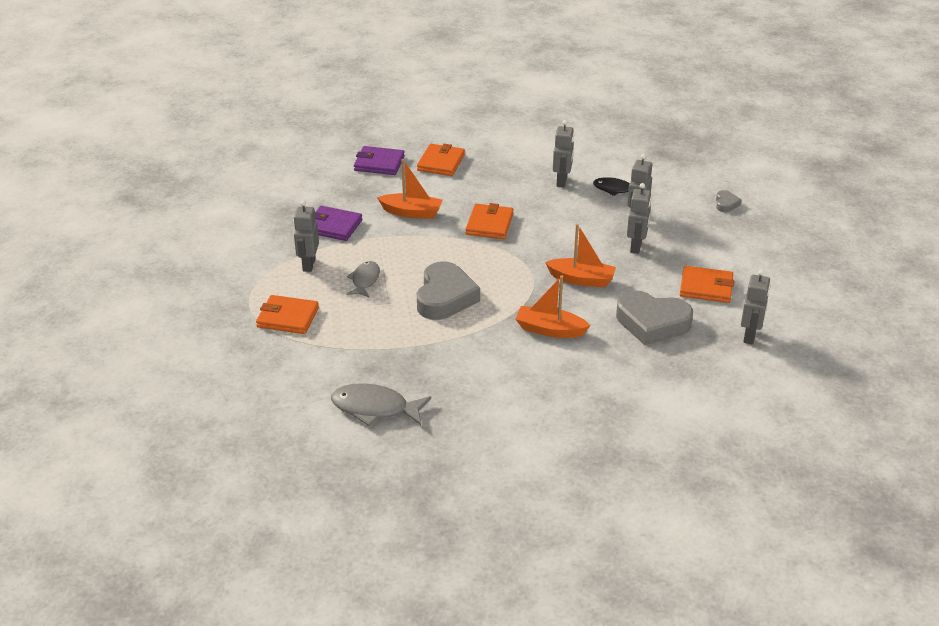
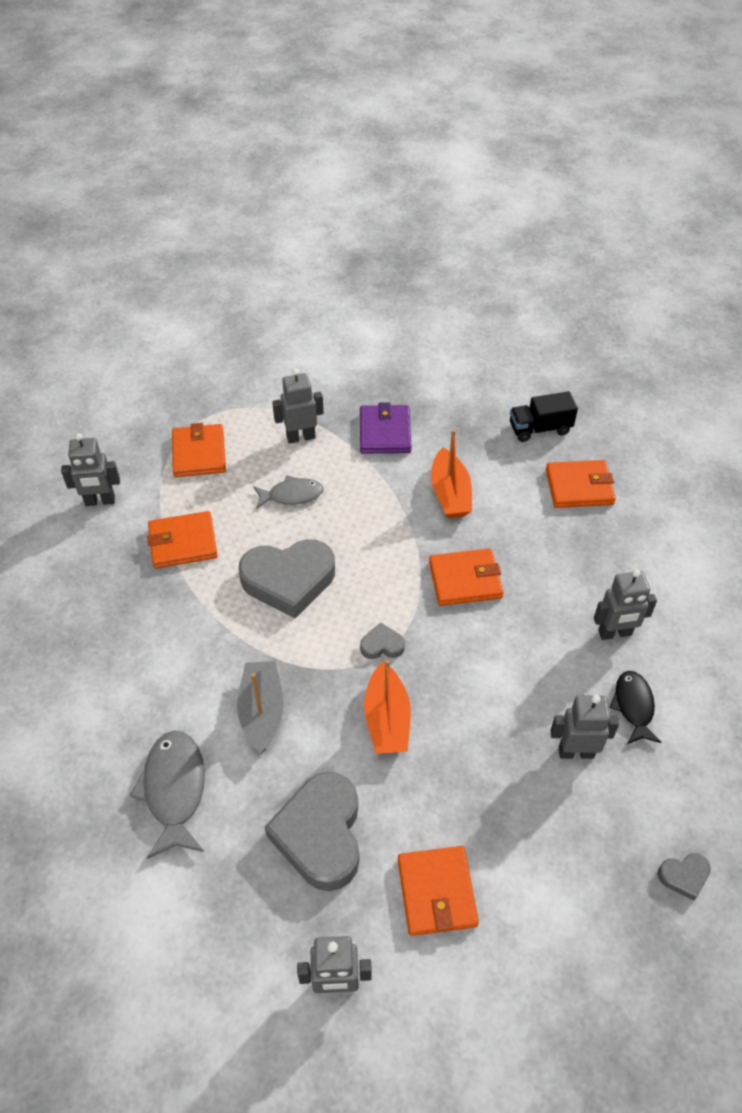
camera: 70 degrees right, 15 degrees up
(375, 408) = (65, 579): grey fish -> grey fish (174, 790)
(376, 341) = (183, 542): none -> orange wallet
(379, 163) = (540, 428): purple wallet -> black truck
(523, 269) = (382, 645): none -> grey heart
(550, 330) = (262, 711): orange boat -> grey boat
(636, 247) = (497, 770): grey robot -> grey robot (100, 501)

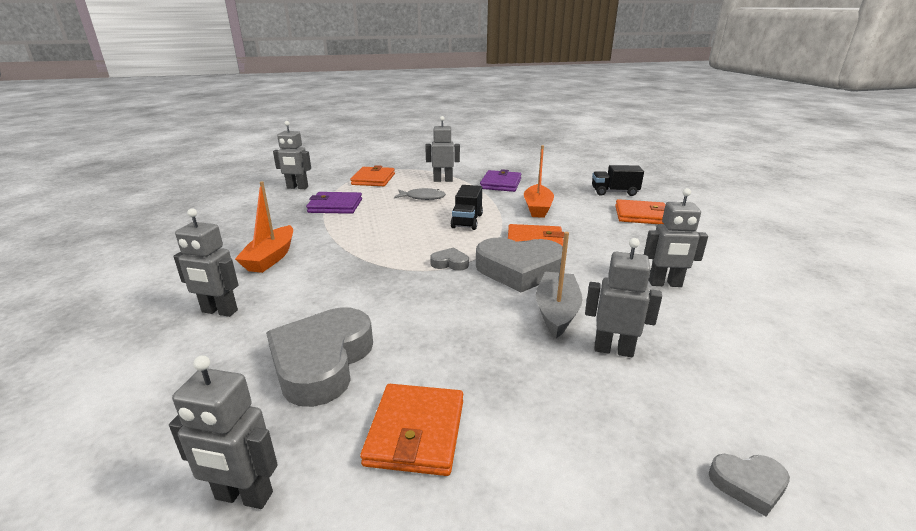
camera: 15 degrees right, 25 degrees down
(174, 790) = (219, 311): grey fish -> grey robot
(183, 542) = (335, 206): orange wallet -> purple wallet
(262, 711) = (328, 281): grey boat -> grey boat (556, 312)
(289, 580) = (396, 227): grey heart -> grey heart (519, 270)
(371, 546) = (467, 221): none -> black truck
(387, 720) = (431, 301): orange boat -> orange boat (271, 258)
(633, 706) = (681, 329): black fish -> none

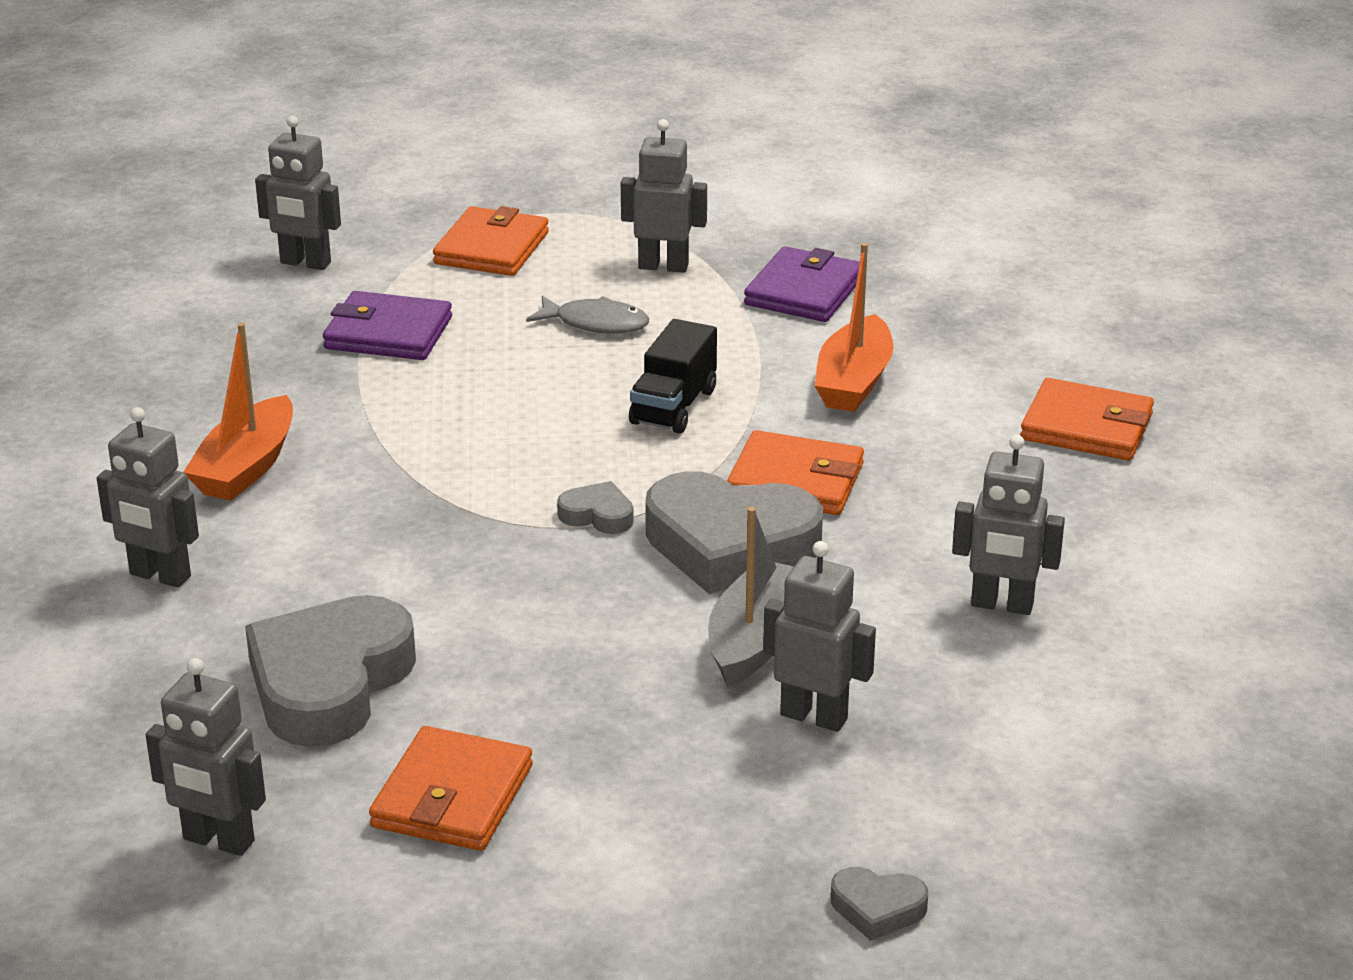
camera: 10 degrees right, 5 degrees up
(614, 192) = (1075, 346): black truck -> none

